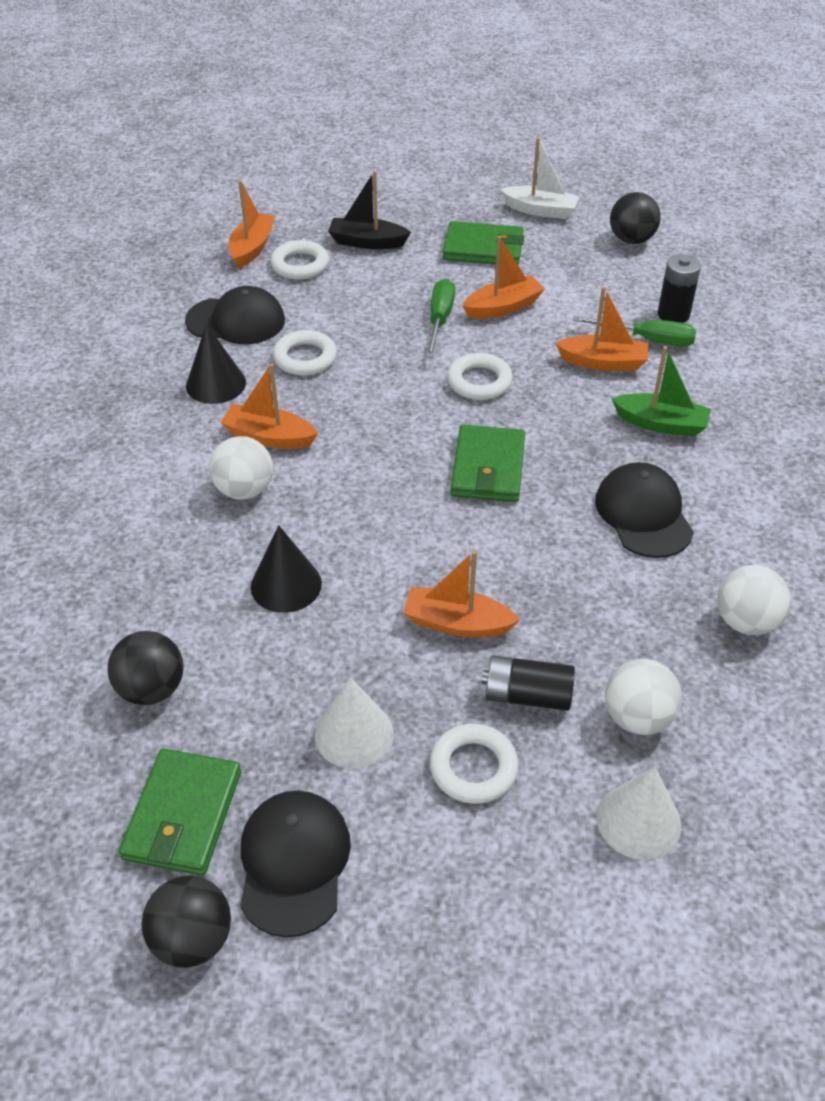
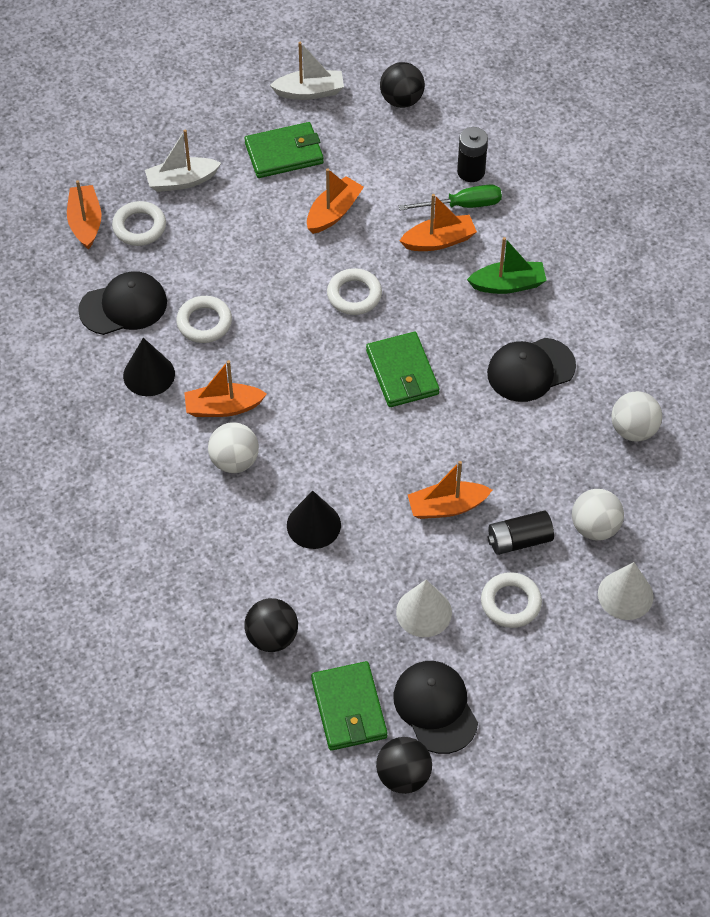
camera: 25 degrees left, 10 degrees up
(367, 242) = (182, 181): black boat -> white boat
(439, 320) = (290, 244): green screwdriver -> none
(643, 514) = (530, 370): black cap -> black cap turned 75 degrees counterclockwise

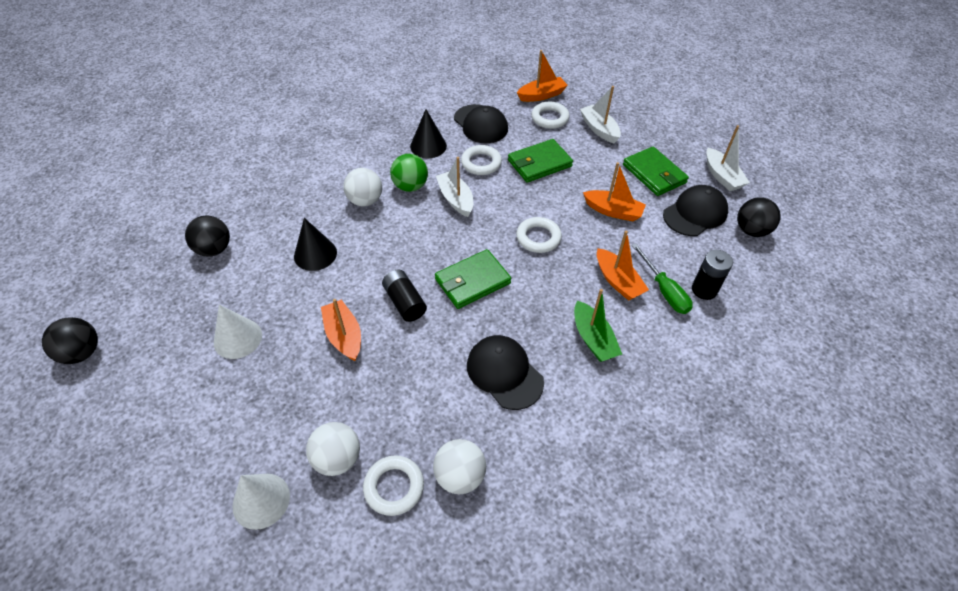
camera: 75 degrees right, 5 degrees down
(223, 407) = (410, 186): orange boat -> green ball
(263, 363) = (456, 199): none -> white boat
(349, 708) = (148, 306): green wallet -> green wallet (539, 163)
(435, 707) = (144, 363): black cap -> black cap (695, 213)
(510, 603) = (249, 401): white ring -> white ring (394, 487)
(519, 540) = (316, 396): black battery -> black battery (405, 302)

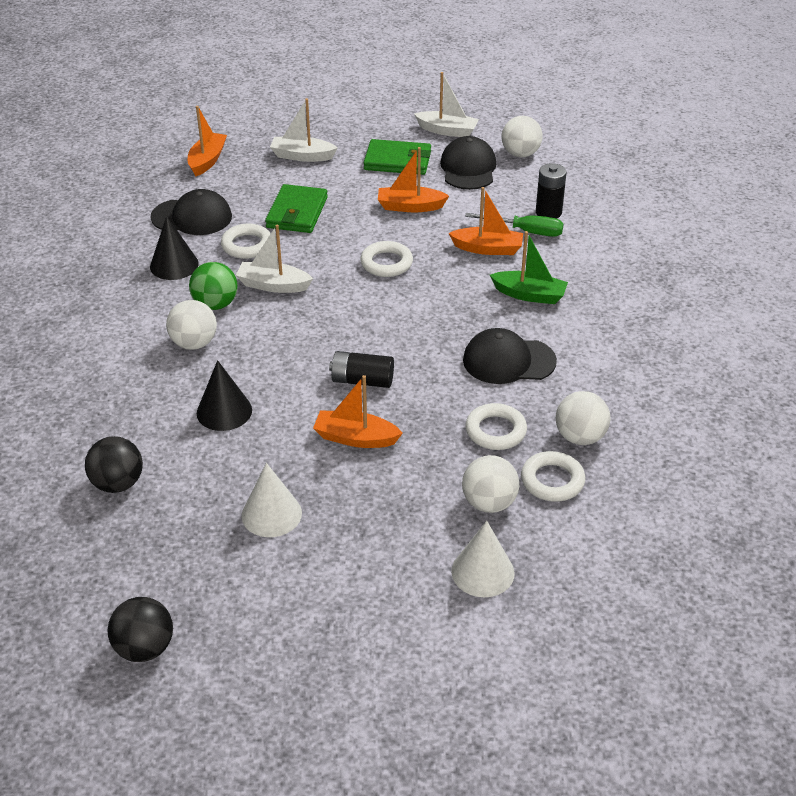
camera: 50 degrees left, 10 degrees down
(472, 281) = (388, 327): green wallet -> none
(549, 118) = (246, 174): white ring -> white ring (495, 431)
(613, 211) = (410, 206): orange boat -> orange boat turned 150 degrees counterclockwise
(751, 230) = (520, 154): black ball -> white ball

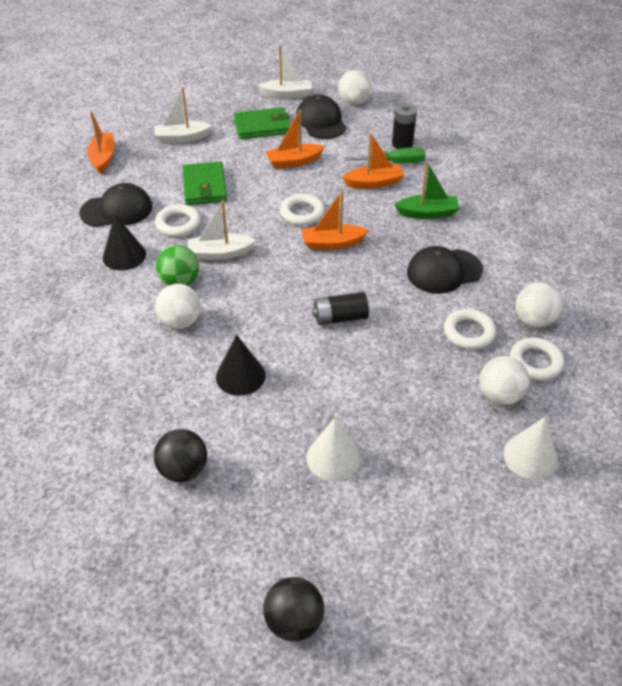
camera: 20 degrees left, 5 degrees up
(355, 438) = (363, 369): orange boat -> orange boat (332, 243)

